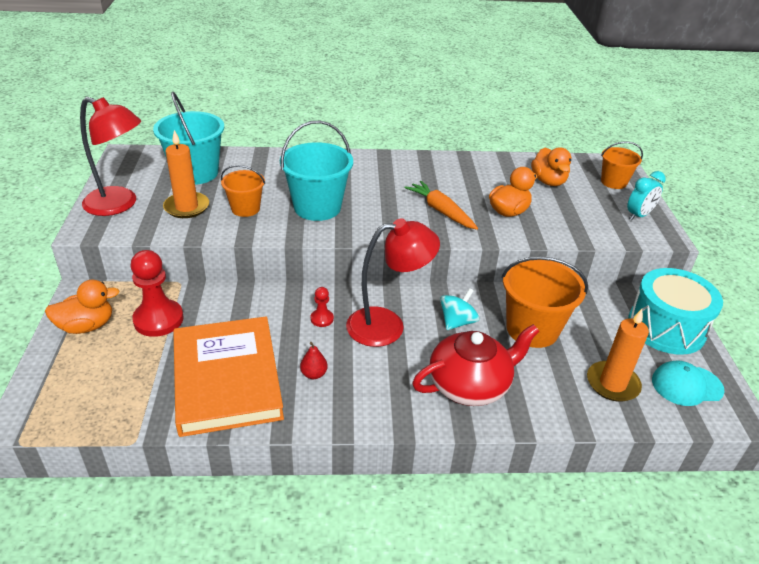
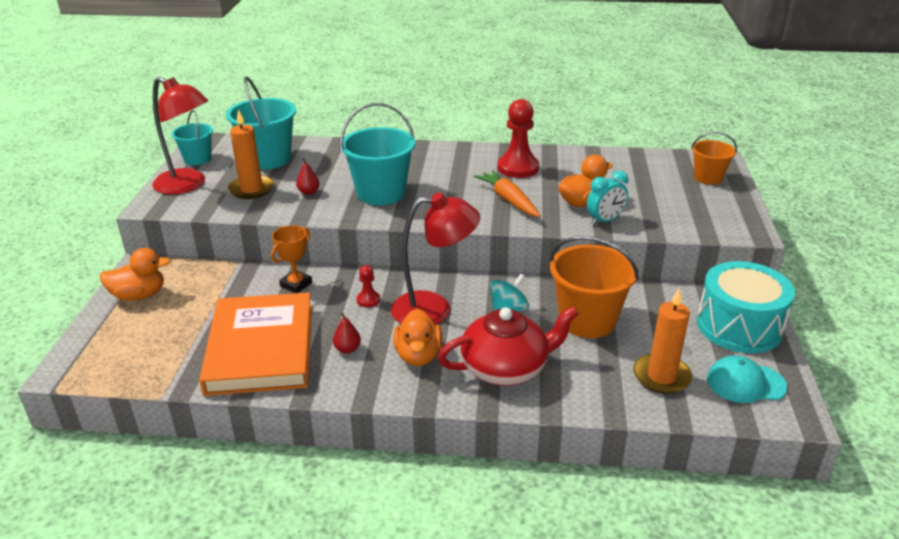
camera: 10 degrees right, 5 degrees down
(123, 175) = (197, 159): none -> turquoise bucket
(158, 319) = (208, 293): red pawn -> red pawn (518, 168)
(245, 208) = (308, 192): orange bucket -> red pear
(246, 305) = (296, 284): none -> orange trophy
(548, 181) = (634, 175): orange duck -> orange duck (418, 355)
(638, 215) = (726, 211): turquoise clock -> turquoise clock (605, 220)

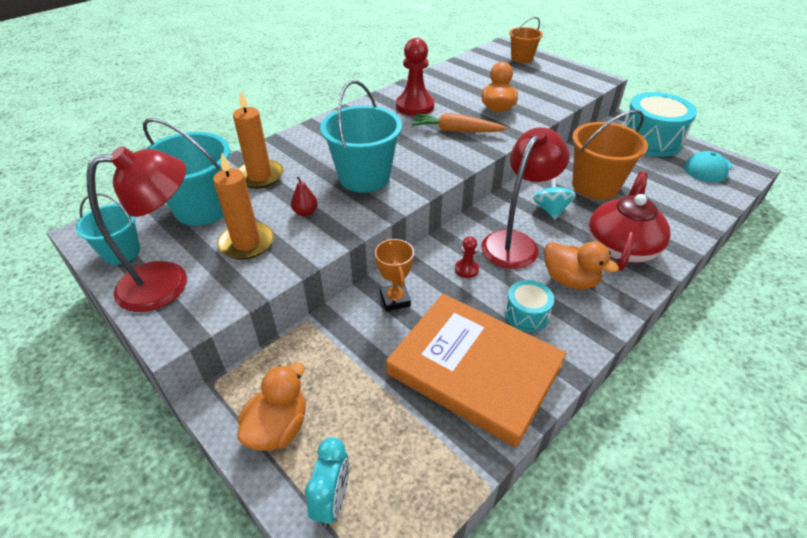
camera: 50 degrees left, 10 degrees up
(347, 349) = (526, 314): red pear -> turquoise drum
(605, 220) = (531, 112): turquoise clock -> turquoise clock (332, 500)
(661, 376) = (680, 191): orange candle -> orange candle (260, 176)

